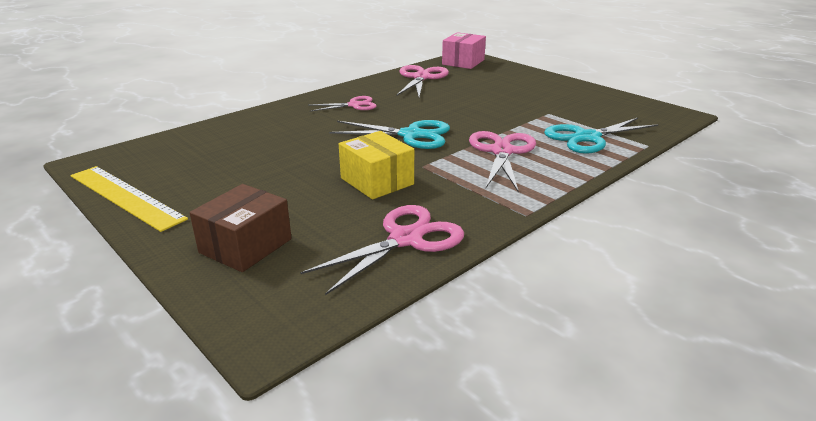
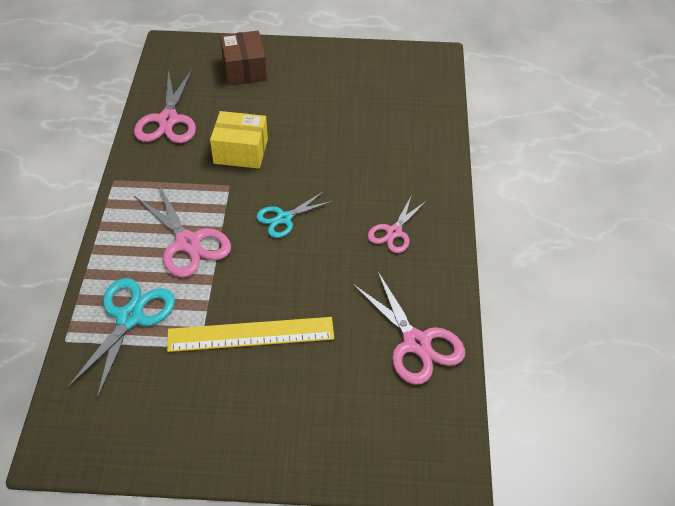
camera: 135 degrees right, 20 degrees up
(126, 196) = (361, 55): yellow ruler -> yellow ruler (251, 335)
(411, 135) = (284, 218): turquoise scissors -> turquoise scissors, size x0.63
(463, 62) = (430, 440): pink box -> none

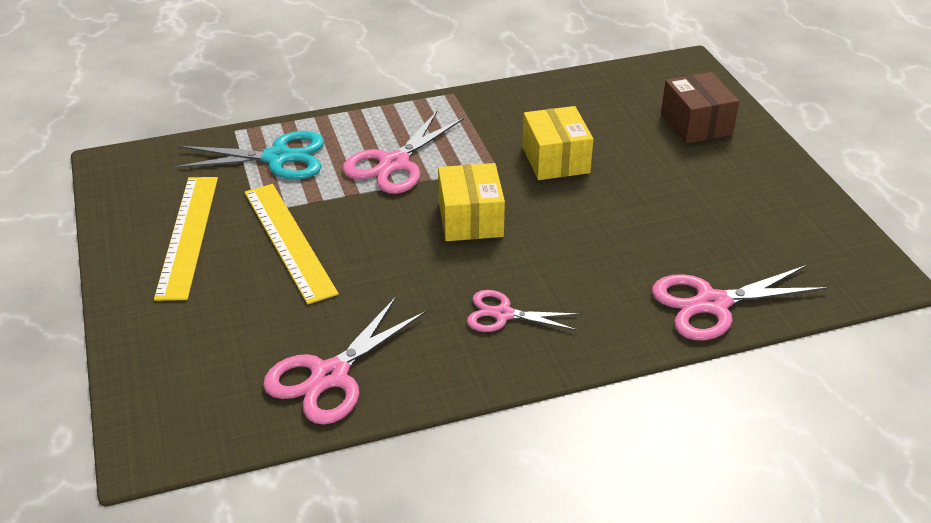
camera: 70 degrees right, 10 degrees down
(168, 120) = (566, 98): pink scissors -> pink scissors (712, 304)
(205, 404) = (187, 235): none -> yellow ruler
(244, 70) = (696, 124): brown box -> brown box turned 75 degrees counterclockwise
(284, 218) = (470, 219): turquoise scissors -> yellow box

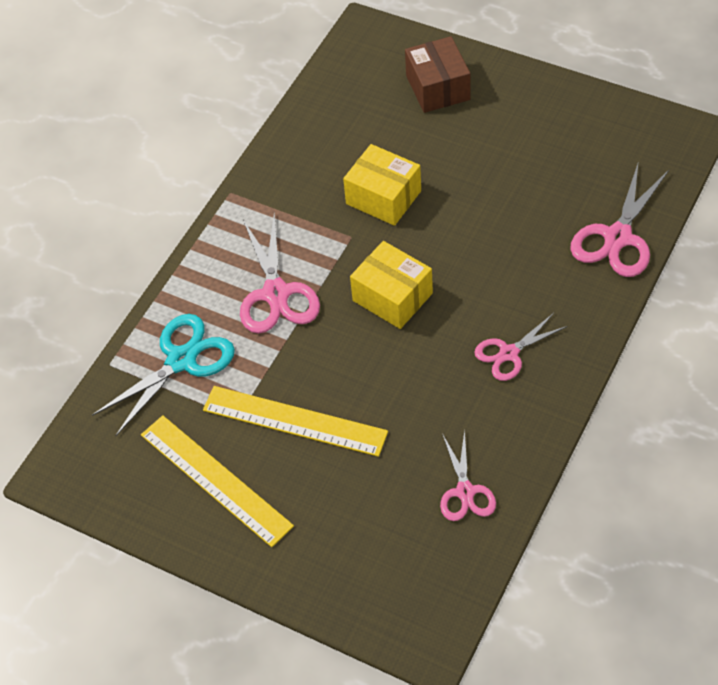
camera: 40 degrees left, 15 degrees up
(330, 376) = (465, 492): pink scissors -> pink scissors, size x0.63
(696, 124) = (437, 88): brown box -> brown box turned 45 degrees clockwise

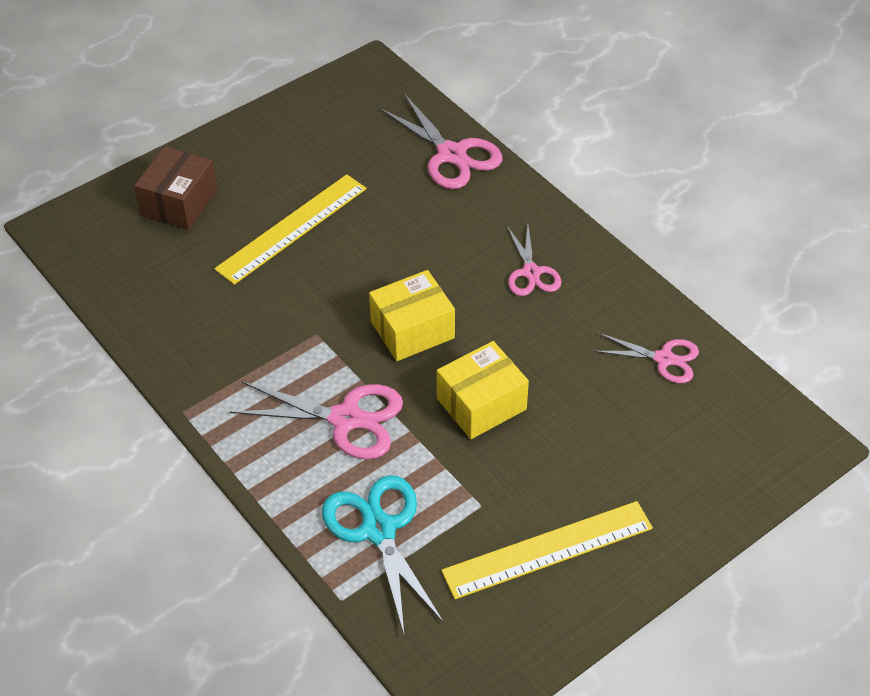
camera: 70 degrees left, 5 degrees down
(294, 421) = (514, 459): yellow ruler -> yellow ruler (292, 228)
(383, 197) = (285, 292): yellow box -> yellow box (481, 404)
(437, 88) = (179, 202): brown box -> brown box turned 75 degrees counterclockwise

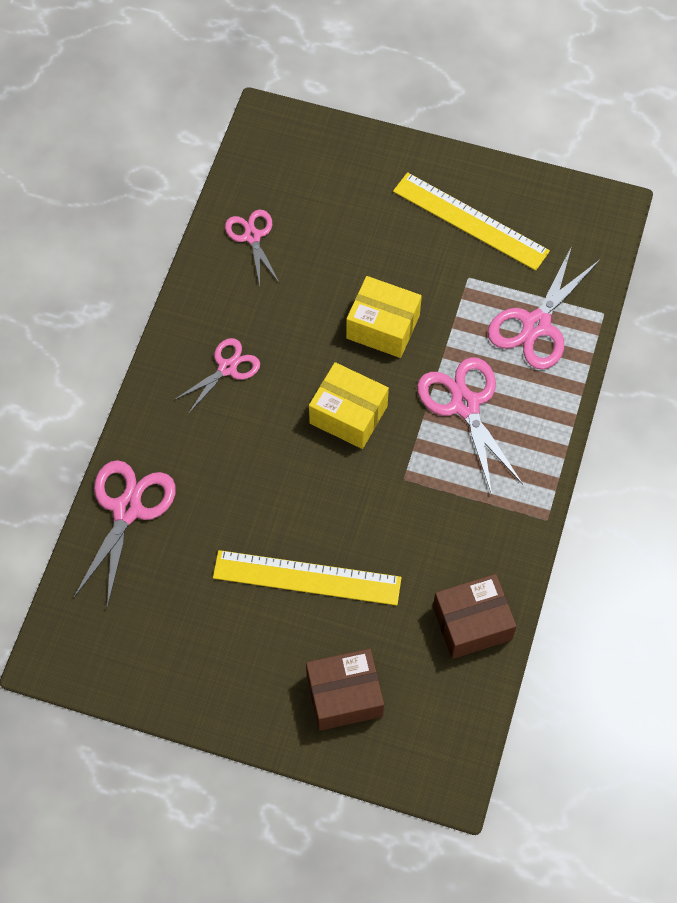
camera: 125 degrees left, 15 degrees up
(151, 307) = (472, 623): none -> brown box
(379, 530) = (536, 325): turquoise scissors -> pink scissors

